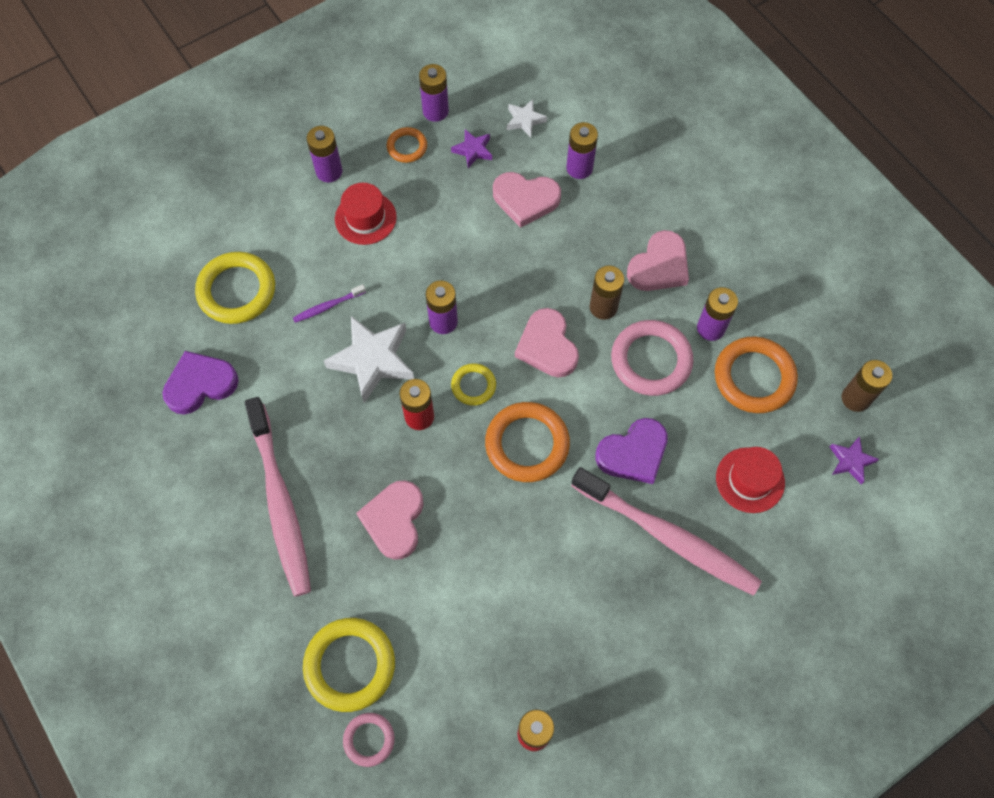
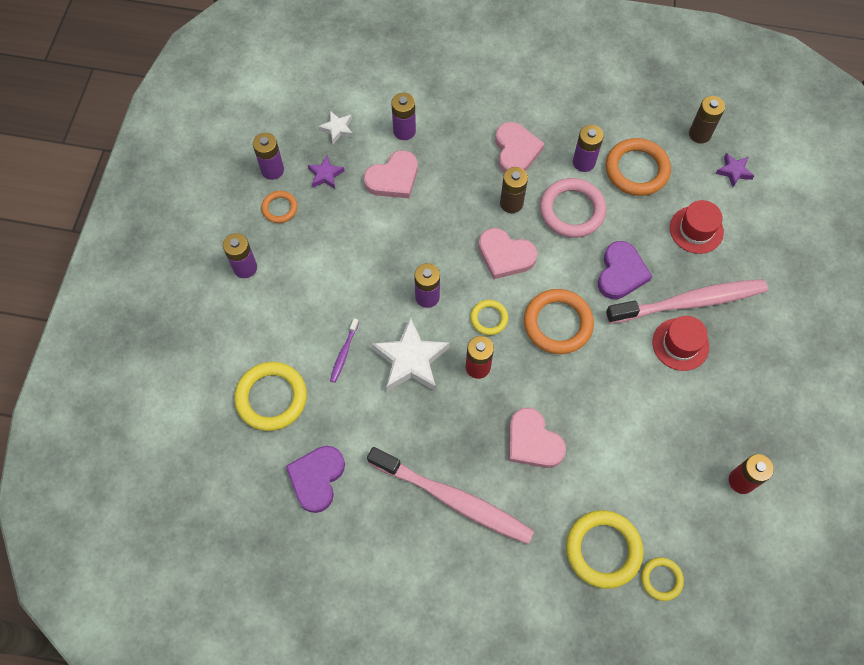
camera: 45 degrees left, 0 degrees up
(365, 218) = (304, 276): red hat -> red hat (680, 344)
(369, 739) = (661, 579): pink ring -> yellow ring

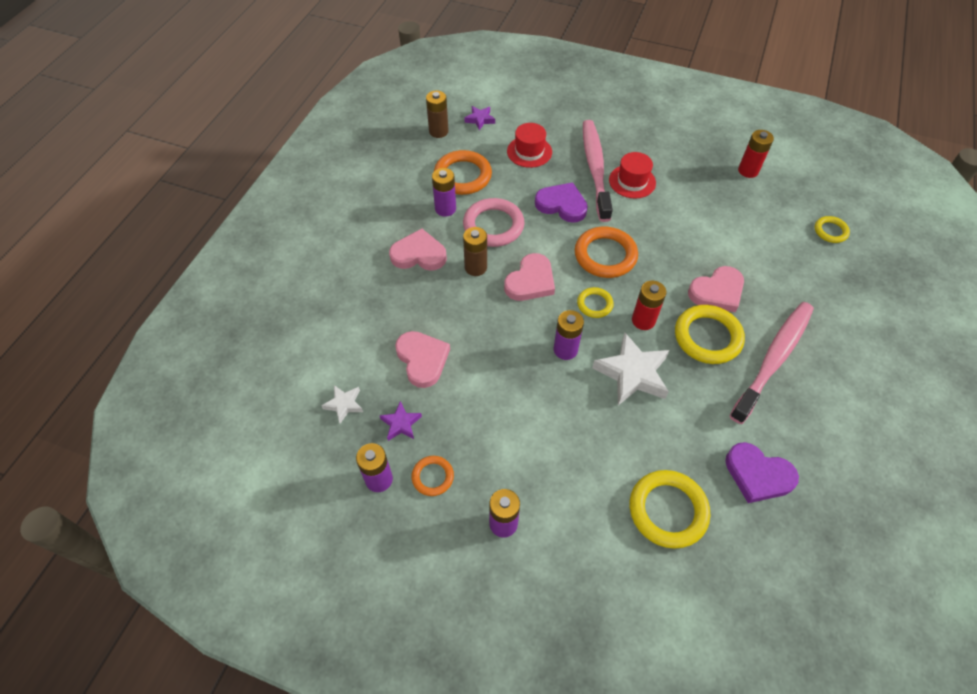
camera: 80 degrees left, 10 degrees down
(344, 353) = (620, 432): purple toothbrush -> none
(404, 131) = (367, 342): purple battery -> none
(603, 550) = (810, 262): yellow ring -> yellow ring (707, 337)

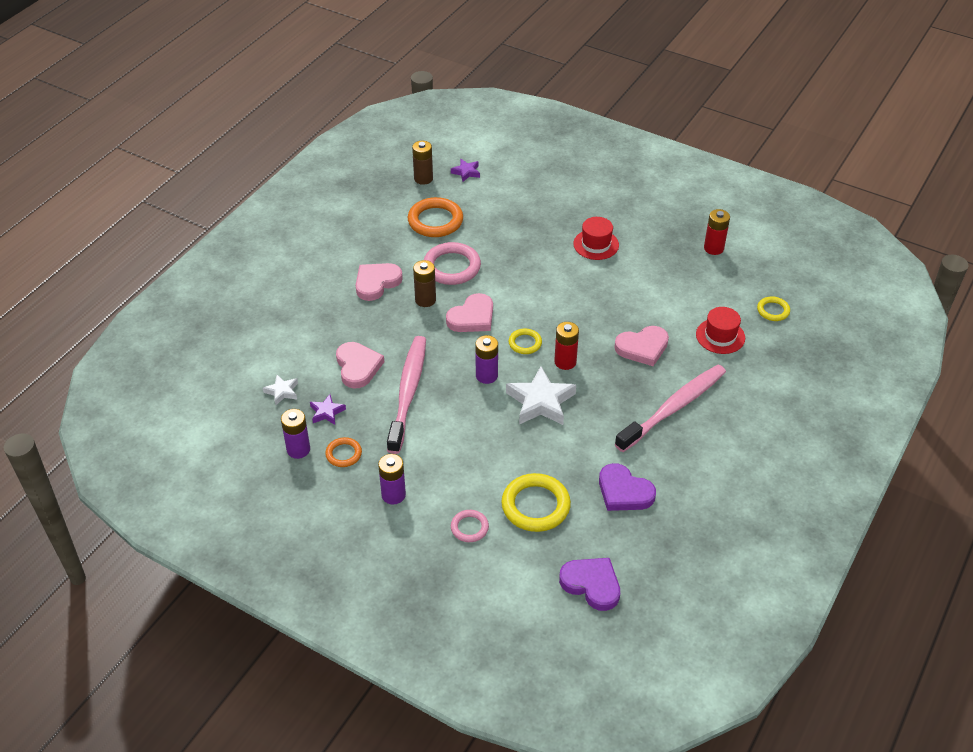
camera: 10 degrees right, 10 degrees down
(419, 254) = (376, 283): pink heart -> pink heart turned 60 degrees counterclockwise
(445, 209) = (411, 247): purple battery -> none
(529, 152) = (505, 206): red hat -> red hat (720, 336)
(562, 205) = (521, 257): purple heart -> purple heart (591, 584)
(595, 169) = (564, 229): pink toothbrush -> pink toothbrush (408, 392)
(602, 554) = (469, 528): none -> pink ring
(605, 255) = (548, 304): orange ring -> none
(707, 337) = (619, 382): yellow ring -> none

